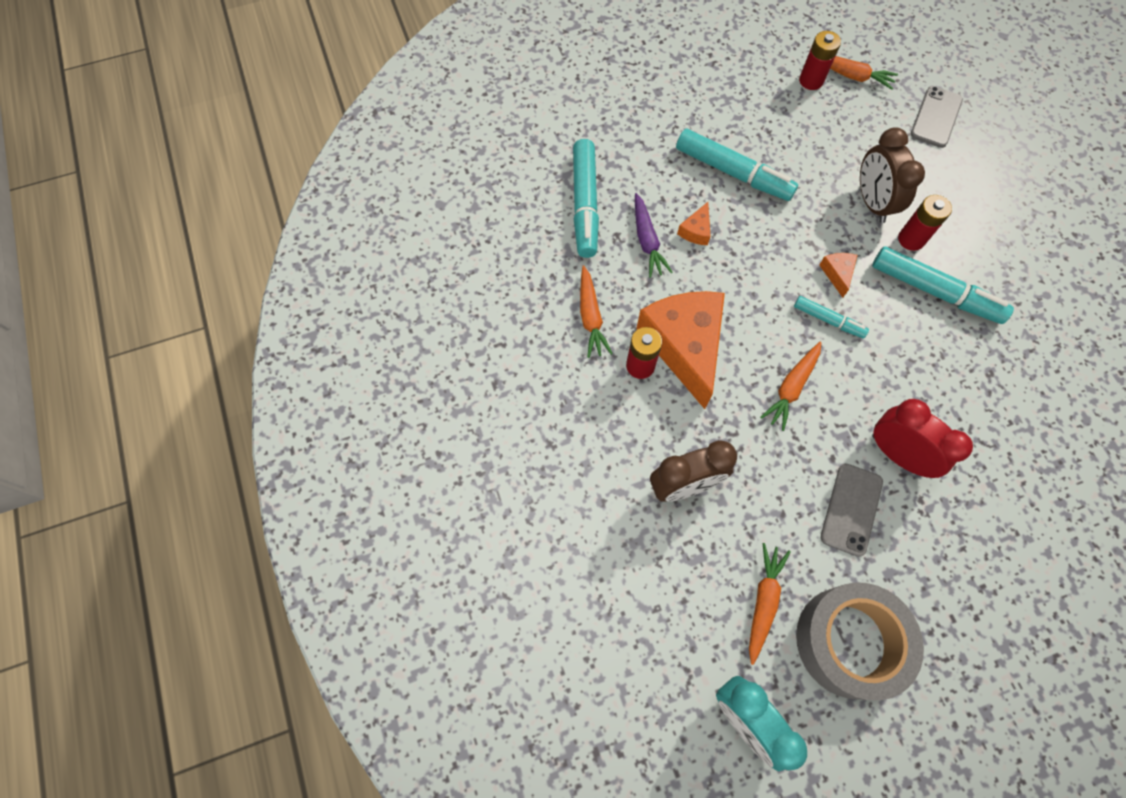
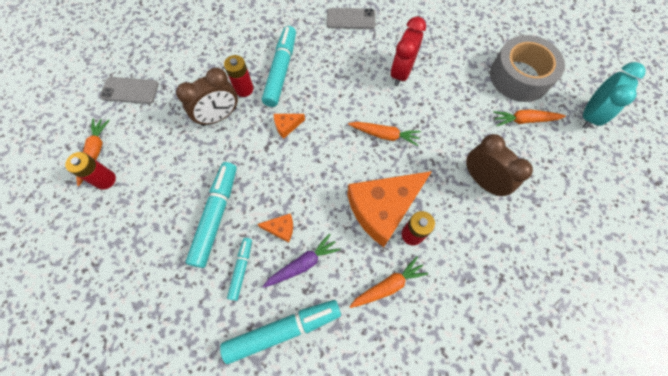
camera: 110 degrees left, 0 degrees up
(828, 320) = (326, 124): turquoise marker -> turquoise marker (241, 269)
(851, 509) = (447, 89): grey phone -> grey phone (351, 19)

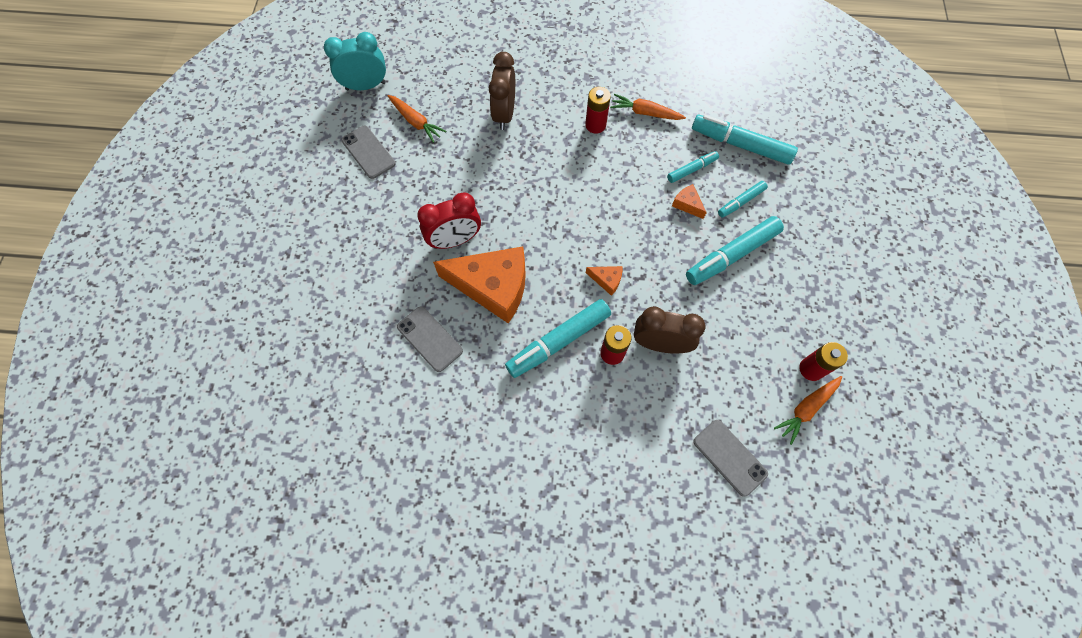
camera: 135 degrees left, 0 degrees up
(303, 264) = (692, 170): purple carrot -> turquoise marker
(383, 209) = (597, 155): orange cheese -> orange cheese (493, 287)
(384, 135) = (534, 202): orange carrot -> none
(519, 76) = (368, 152): grey tape -> grey phone

